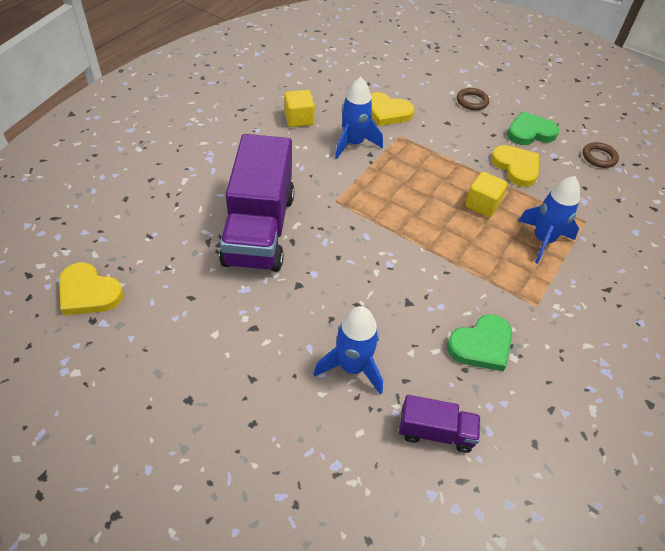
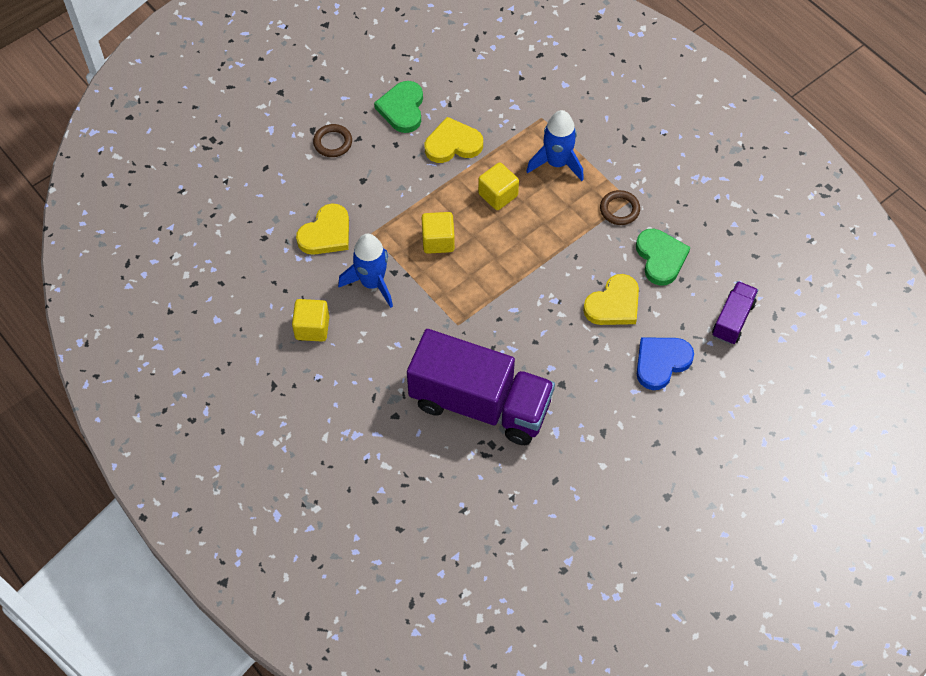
camera: 70 degrees left, 10 degrees up
(88, 293) = (528, 572): yellow heart -> yellow heart (613, 304)
(352, 367) = (661, 362): blue rocket -> blue heart
(413, 174) = (438, 241): none -> yellow cube
(599, 157) = (458, 65): brown ring -> brown ring (619, 209)

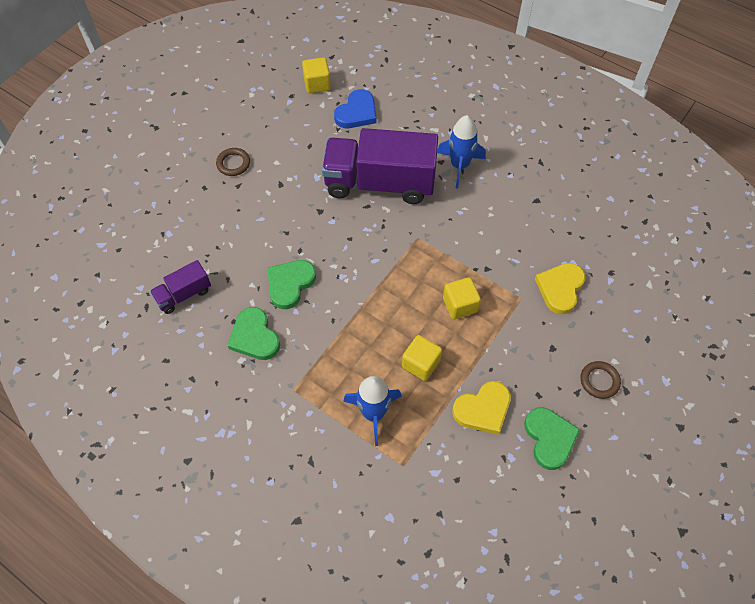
camera: 165 degrees right, 0 degrees up
(312, 328) = (532, 208): yellow cube -> yellow cube (317, 84)
(372, 283) = (501, 255): blue rocket -> blue rocket (459, 166)
(613, 304) = (290, 284): yellow heart -> green heart
(619, 209) = (301, 377): brown ring -> brown ring (233, 163)
(661, 362) = (242, 245): blue heart -> blue heart (357, 112)
(733, 320) = (183, 294): purple truck -> purple truck turned 45 degrees clockwise

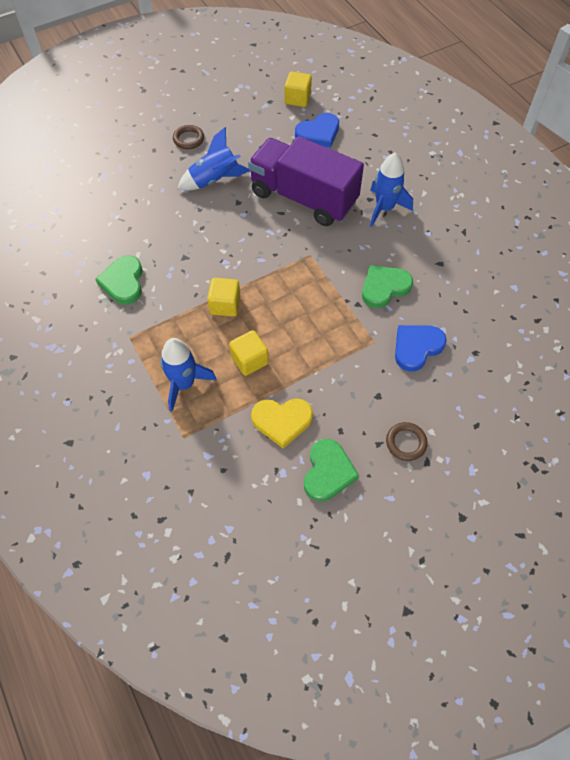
camera: 25 degrees right, 0 degrees up
(183, 294) = (87, 227): purple truck -> none
(284, 197) = (214, 180): none -> blue rocket
(290, 284) = (177, 251): green heart -> green heart (384, 287)
(460, 305) = (314, 325): yellow cube -> yellow cube (225, 305)
(560, 288) = (416, 347): yellow heart -> blue heart

